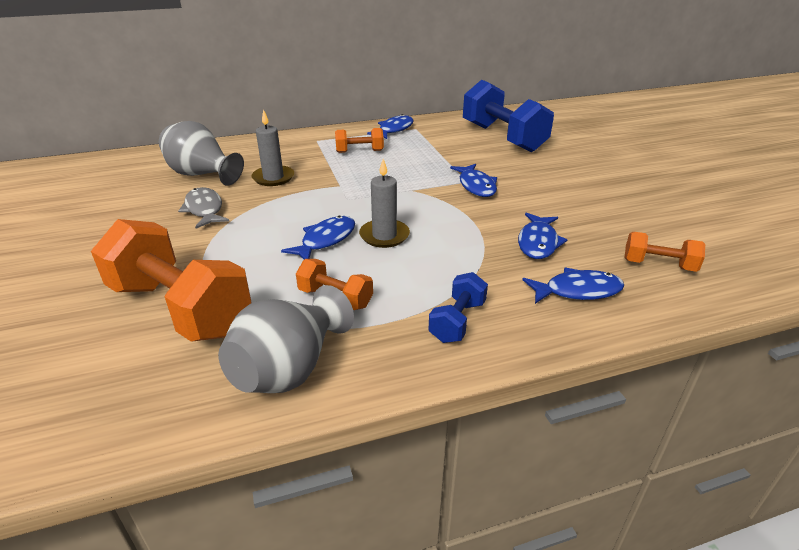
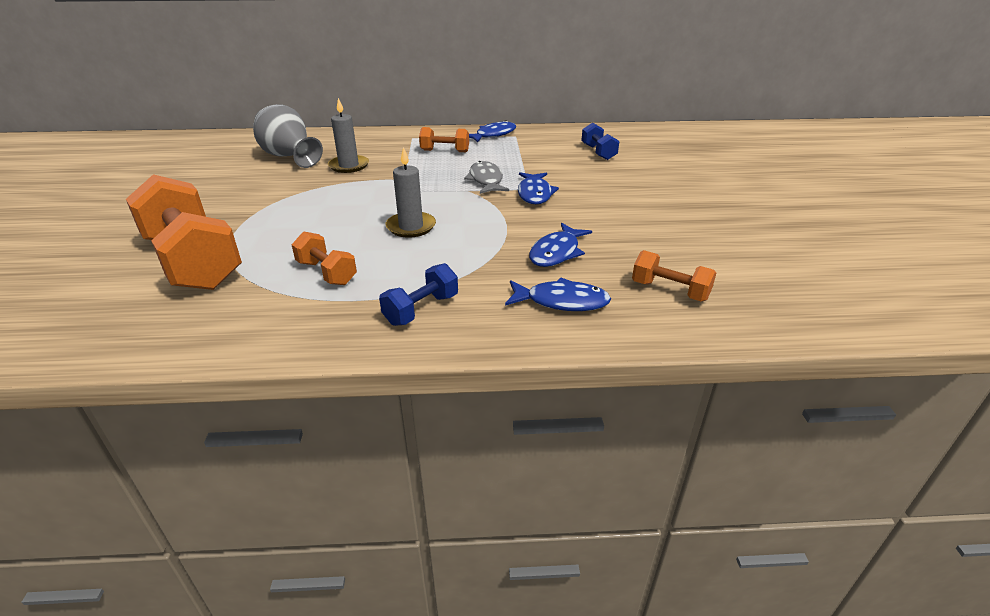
camera: 15 degrees right, 0 degrees up
(204, 209) = (270, 185): grey fish -> grey fish (486, 180)
(290, 369) = (245, 323): grey vase -> none
(325, 240) = (355, 223): blue fish -> none
(502, 138) = (598, 152): blue dumbbell -> blue dumbbell, size x0.48

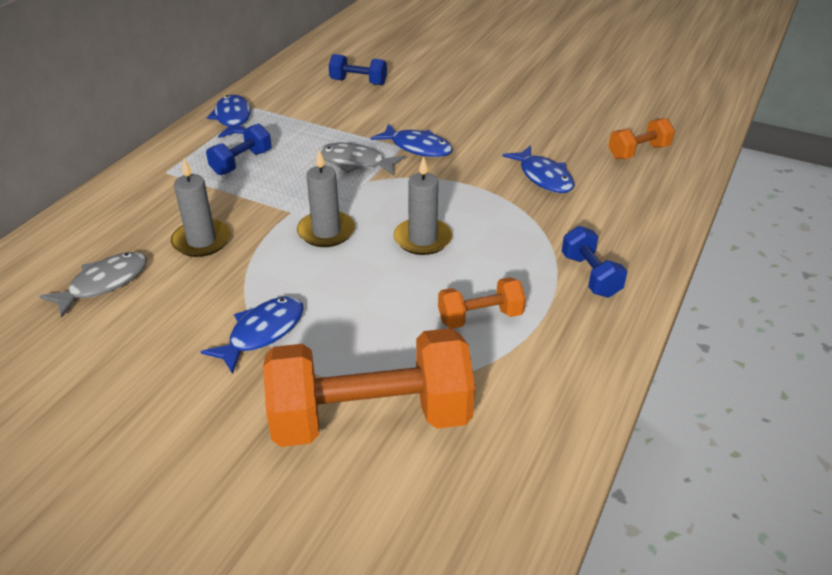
camera: 60 degrees left, 5 degrees up
(289, 157) = (104, 283): grey vase -> grey fish
(390, 194) = (326, 232): none -> grey candle
(445, 151) = (241, 162): orange dumbbell -> blue dumbbell
(562, 302) = (623, 202): blue fish -> blue fish (262, 333)

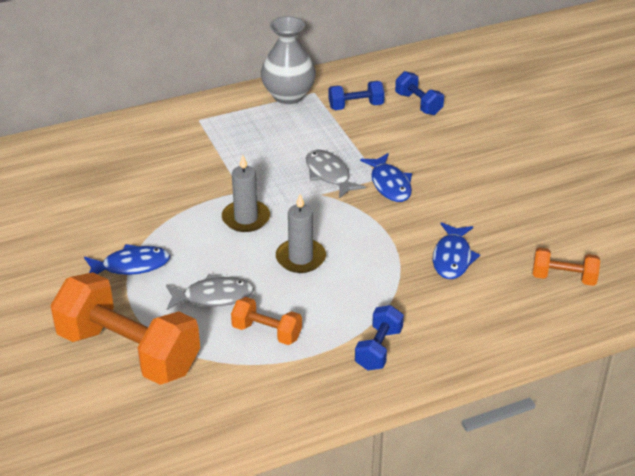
camera: 40 degrees right, 0 degrees up
(104, 283) = (83, 184): grey fish -> grey fish (213, 296)
(201, 241) = (165, 184): grey candle -> none
(233, 118) = (288, 95): blue fish -> grey vase
(241, 162) = (253, 136): blue dumbbell -> blue dumbbell (356, 106)

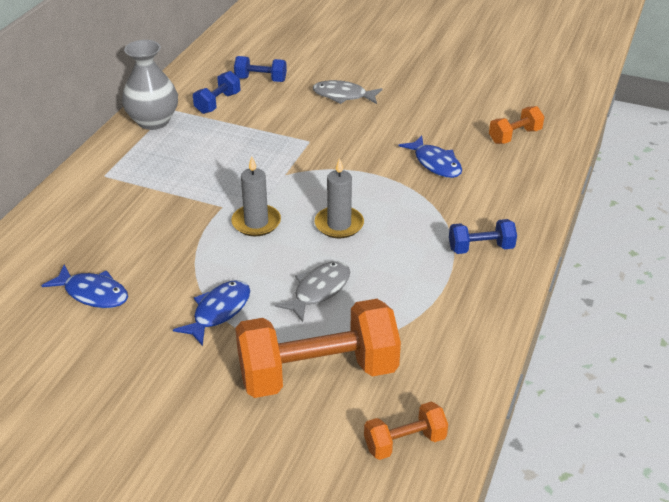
camera: 45 degrees left, 0 degrees up
(267, 332) = (394, 288): orange dumbbell -> orange dumbbell (404, 442)
(329, 175) = (271, 158): grey fish -> grey fish (343, 96)
(378, 349) = (481, 248): blue dumbbell -> blue dumbbell turned 75 degrees counterclockwise
(390, 184) = (323, 141): blue fish -> blue fish (93, 293)

